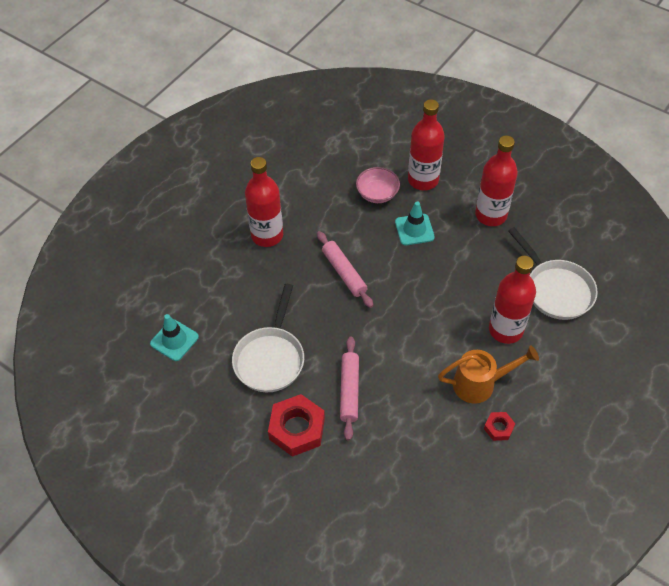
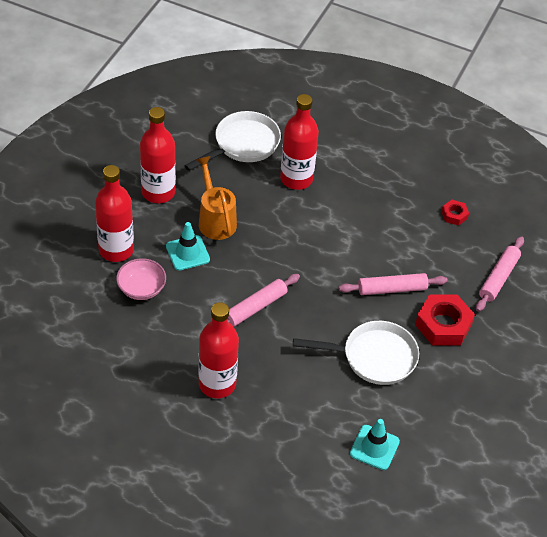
camera: 105 degrees left, 5 degrees down
(350, 500) = (498, 278): none -> pink rolling pin
(480, 384) = (358, 195): orange watering can -> orange watering can (215, 219)
(498, 428) = (398, 182): red nut -> red nut (454, 215)

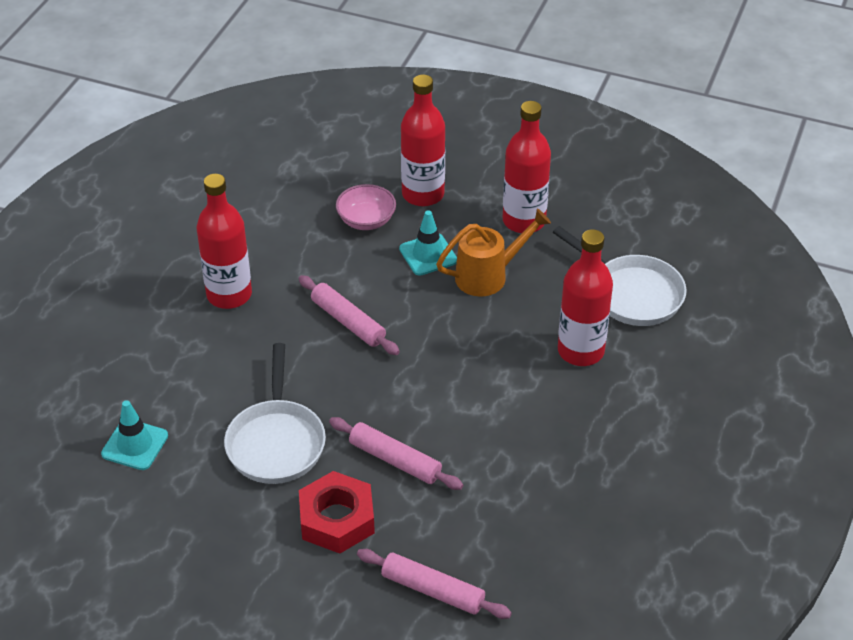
camera: 90 degrees right, 5 degrees down
(392, 289) = (395, 460): pink rolling pin -> pink rolling pin turned 45 degrees counterclockwise
(454, 215) = (551, 536): red nut -> none

